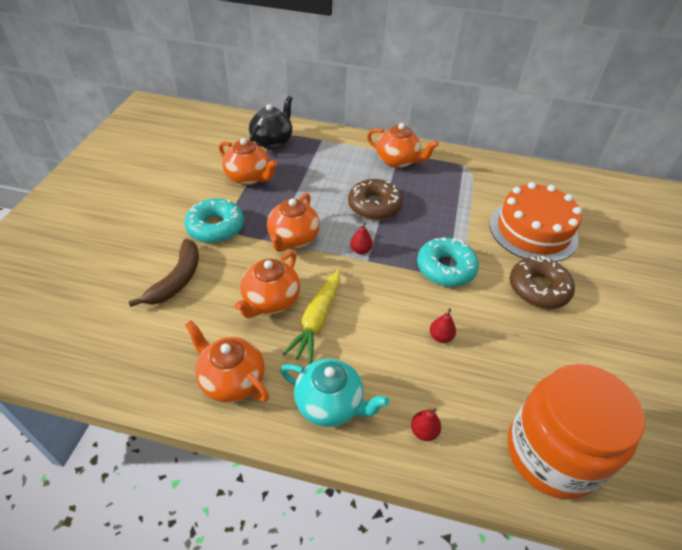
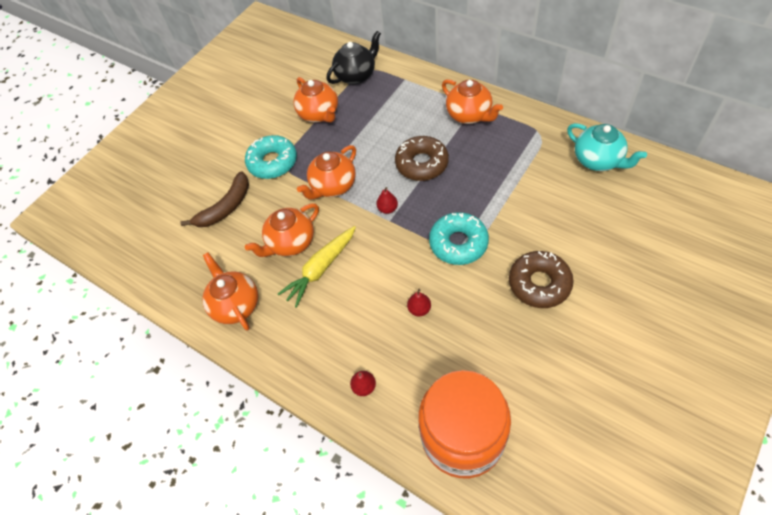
camera: 30 degrees right, 10 degrees up
(330, 404) = (301, 344): turquoise teapot -> turquoise teapot (598, 160)
(533, 231) = (570, 220): orange cake -> none

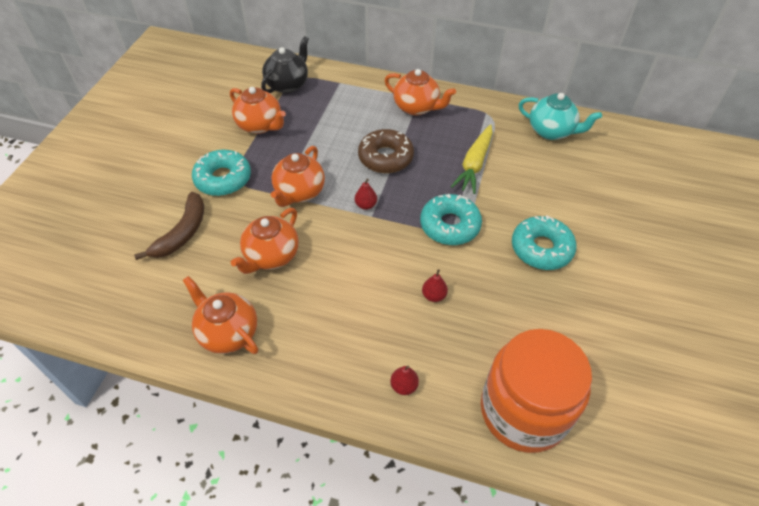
camera: 25 degrees left, 5 degrees down
(321, 269) = (314, 276): yellow carrot -> yellow carrot (474, 164)
(539, 284) = (541, 249): brown donut -> turquoise donut

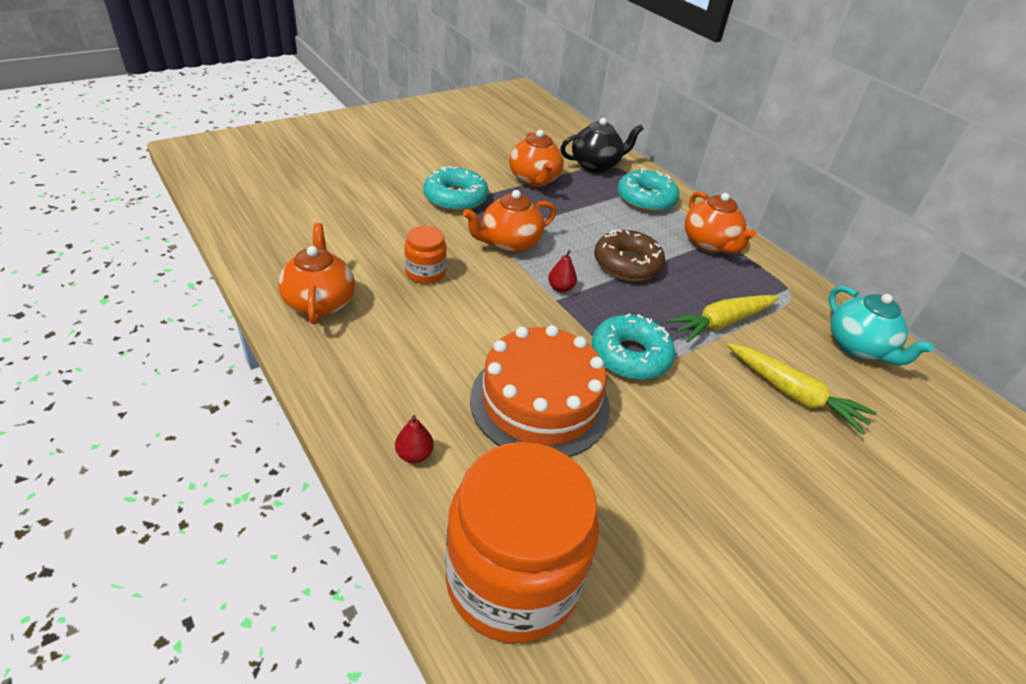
camera: 35 degrees right, 10 degrees down
(182, 232) = (376, 214): brown banana -> none
(271, 256) = (425, 273): orange teapot -> orange jar
(434, 295) = (540, 402): red pear -> orange cake
(541, 249) = (718, 444): turquoise donut -> turquoise donut (645, 199)
(548, 187) = (793, 394): none -> yellow carrot

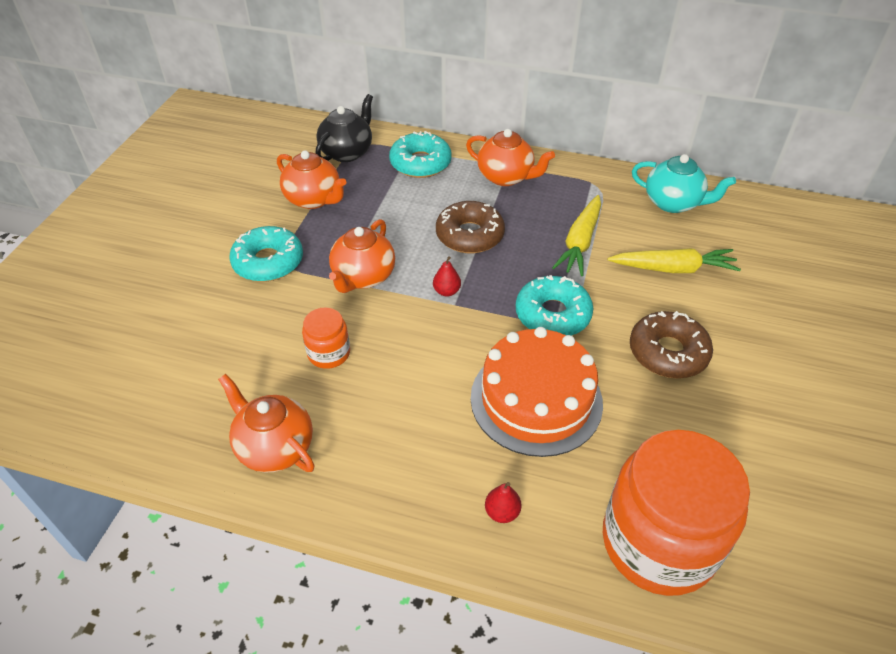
camera: 35 degrees left, 5 degrees up
(706, 451) = (668, 352): none -> brown donut

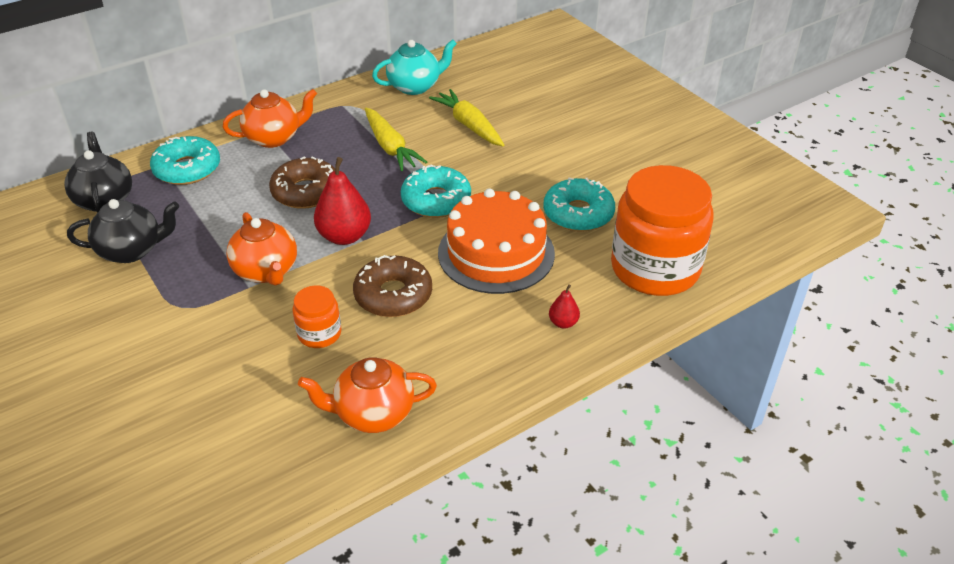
camera: 50 degrees left, 5 degrees down
(268, 262) = (166, 317): turquoise donut -> turquoise donut (578, 213)
(314, 199) = (132, 250): orange teapot -> black teapot
(446, 291) = (344, 236): red pear -> red pear, size x2.00
(668, 352) = (531, 173): brown donut -> brown donut (393, 295)
(673, 268) = (469, 125): yellow carrot -> yellow carrot turned 75 degrees counterclockwise

